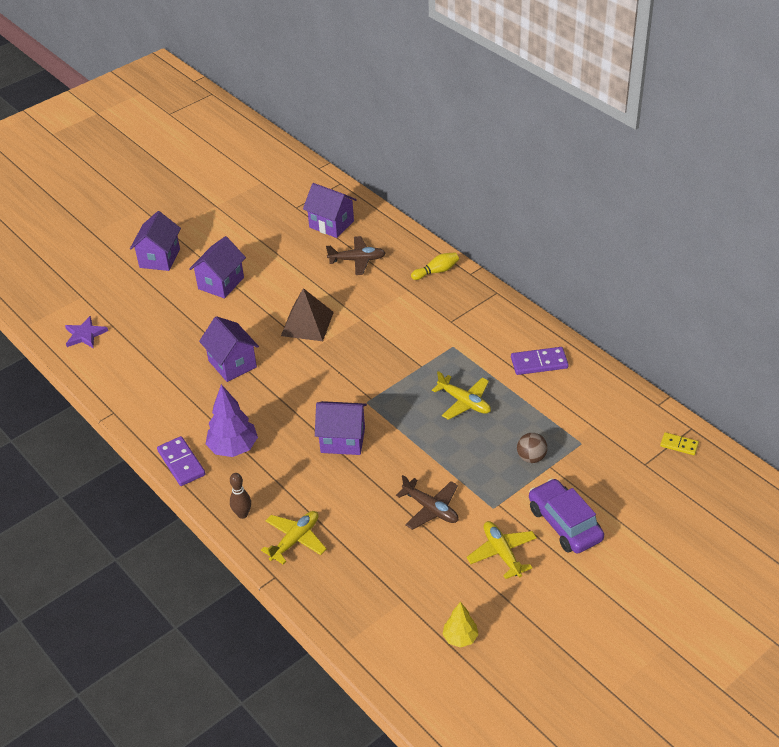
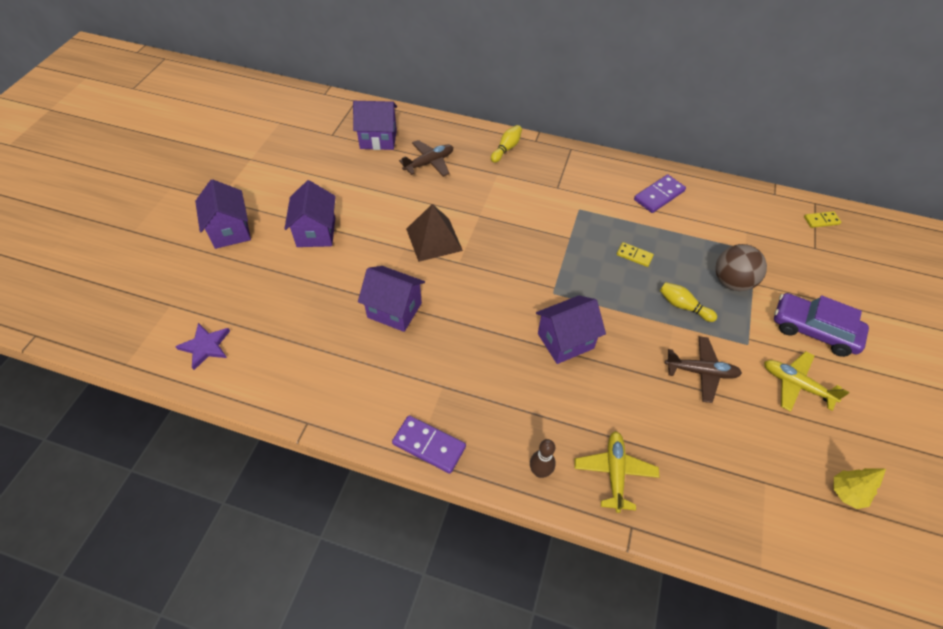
camera: 35 degrees left, 10 degrees up
(233, 448) = (469, 401): purple tree -> none
(464, 402) = (634, 255): yellow plane -> yellow domino
(466, 457) = (683, 306): none -> yellow bowling pin
(531, 457) = (732, 282): brown ball -> brown ball, size x1.54

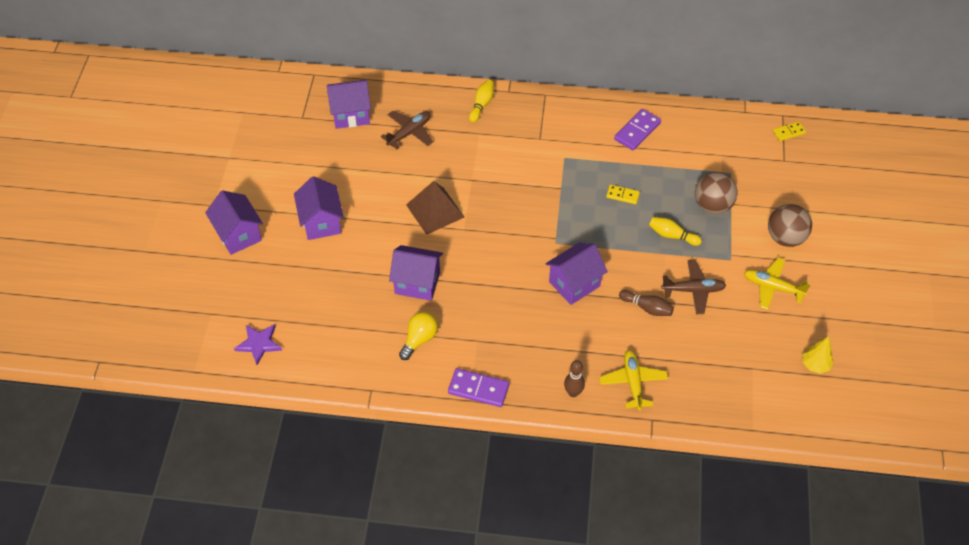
camera: 10 degrees left, 0 degrees up
(378, 373) = (419, 339): none -> yellow light bulb
(644, 383) = (647, 308): none -> brown bowling pin
(813, 330) = (785, 238): purple car -> brown ball

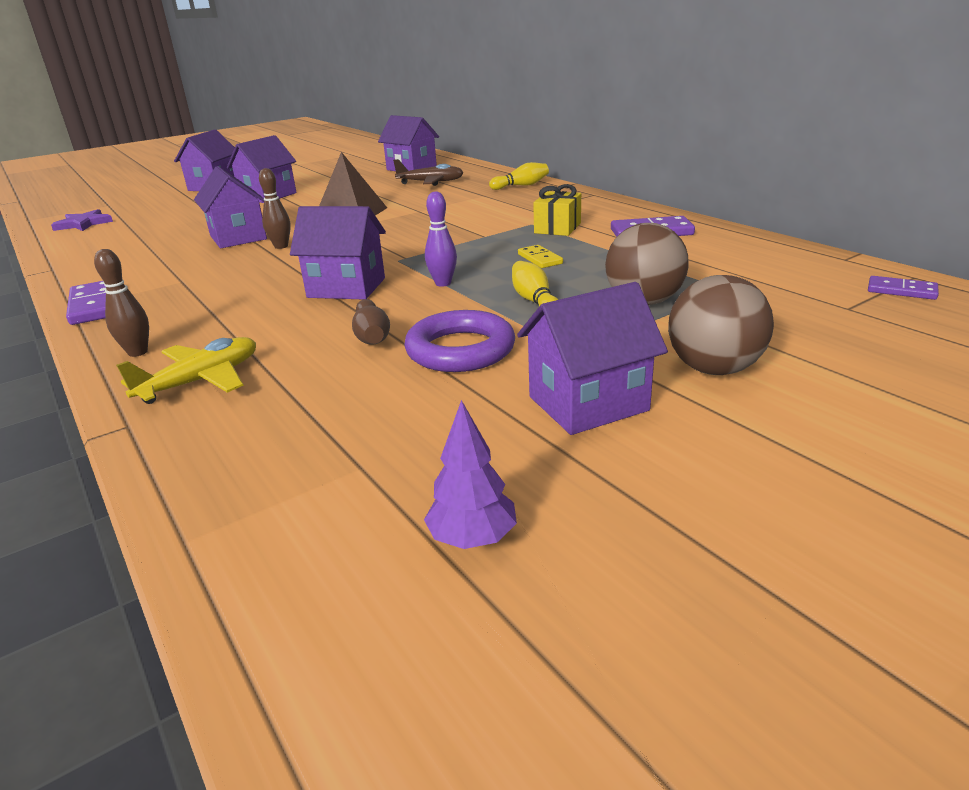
camera: 50 degrees right, 25 degrees down
(419, 339) = (153, 261): yellow light bulb -> none
(465, 273) = (281, 246): none -> brown bowling pin
(585, 154) = (557, 228): none -> yellow gift
(612, 248) = (443, 283): none -> purple bowling pin
(693, 290) = (460, 350): brown plane -> purple ring
(772, 287) = (588, 403): yellow plane -> purple house
(788, 132) = (901, 291): yellow domino -> purple domino
(815, 365) = (473, 539): yellow tree -> purple tree

